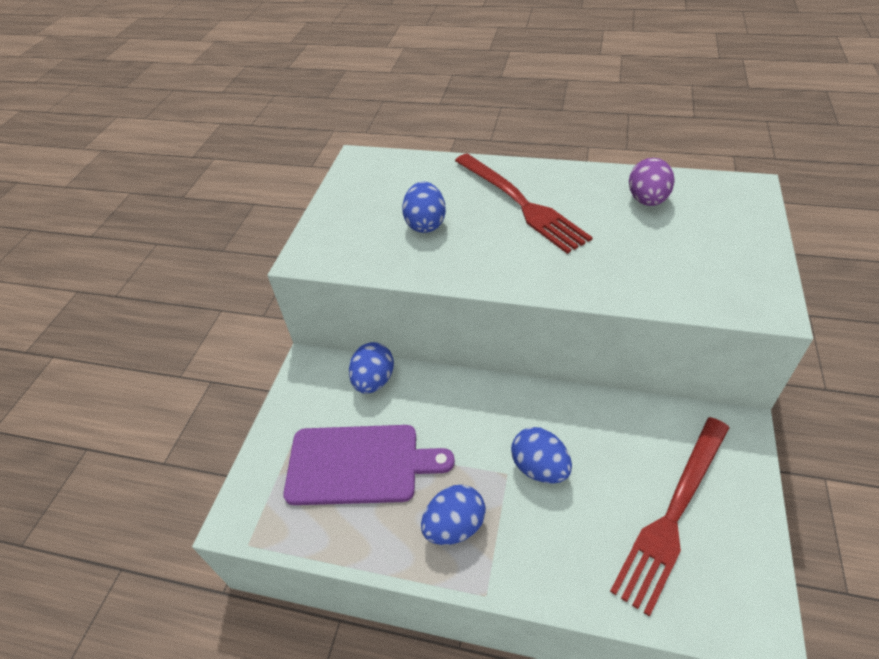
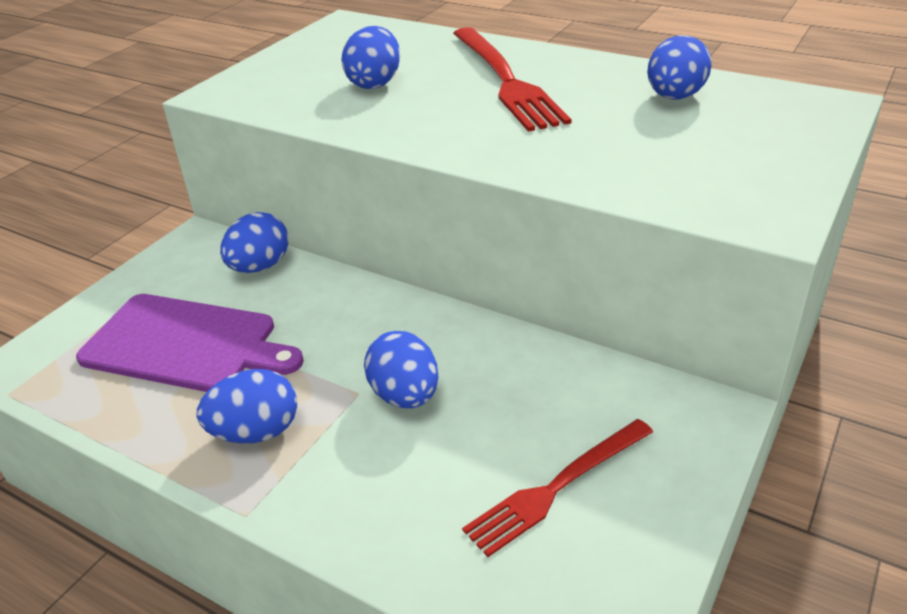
camera: 15 degrees right, 10 degrees down
(647, 200) = (674, 97): purple egg -> blue egg
(673, 513) = (557, 487): red fork -> red fork, size x0.66

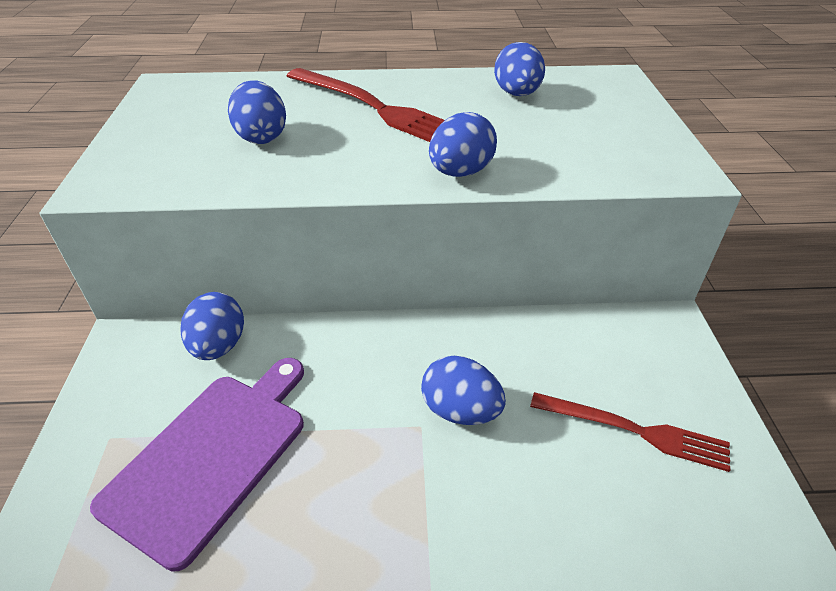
camera: 35 degrees left, 5 degrees up
(185, 344) = (212, 456): purple cutting board -> purple cutting board turned 45 degrees counterclockwise
(256, 432) = (365, 509): blue egg -> blue egg (460, 172)
(557, 487) = (635, 431): red fork -> red fork turned 90 degrees counterclockwise

